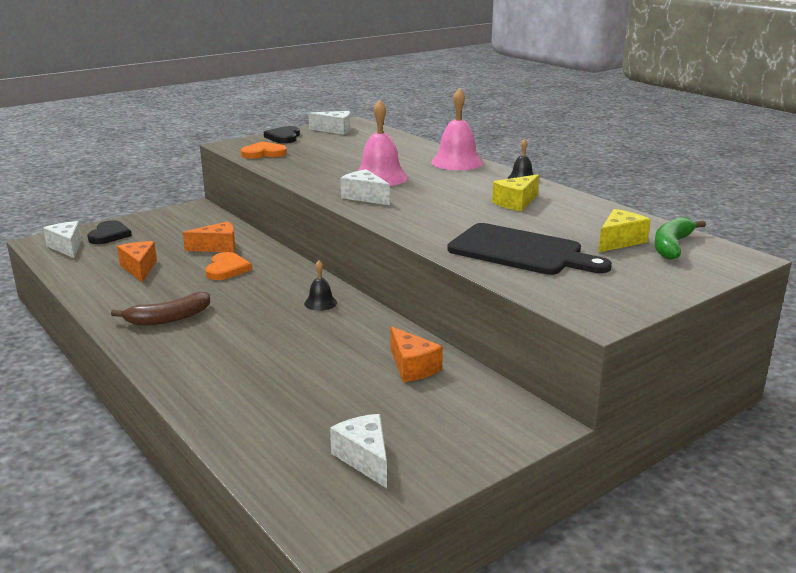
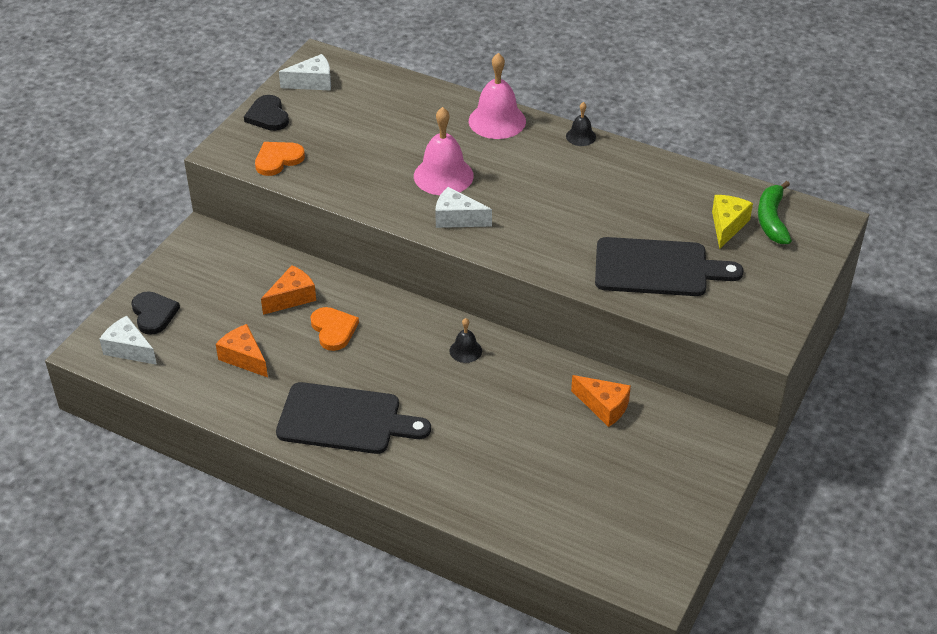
camera: 25 degrees left, 20 degrees up
(168, 318) = (345, 420): brown banana -> black cutting board
(365, 458) = (637, 516): white cheese -> none
(516, 203) = (604, 186): yellow cheese -> none

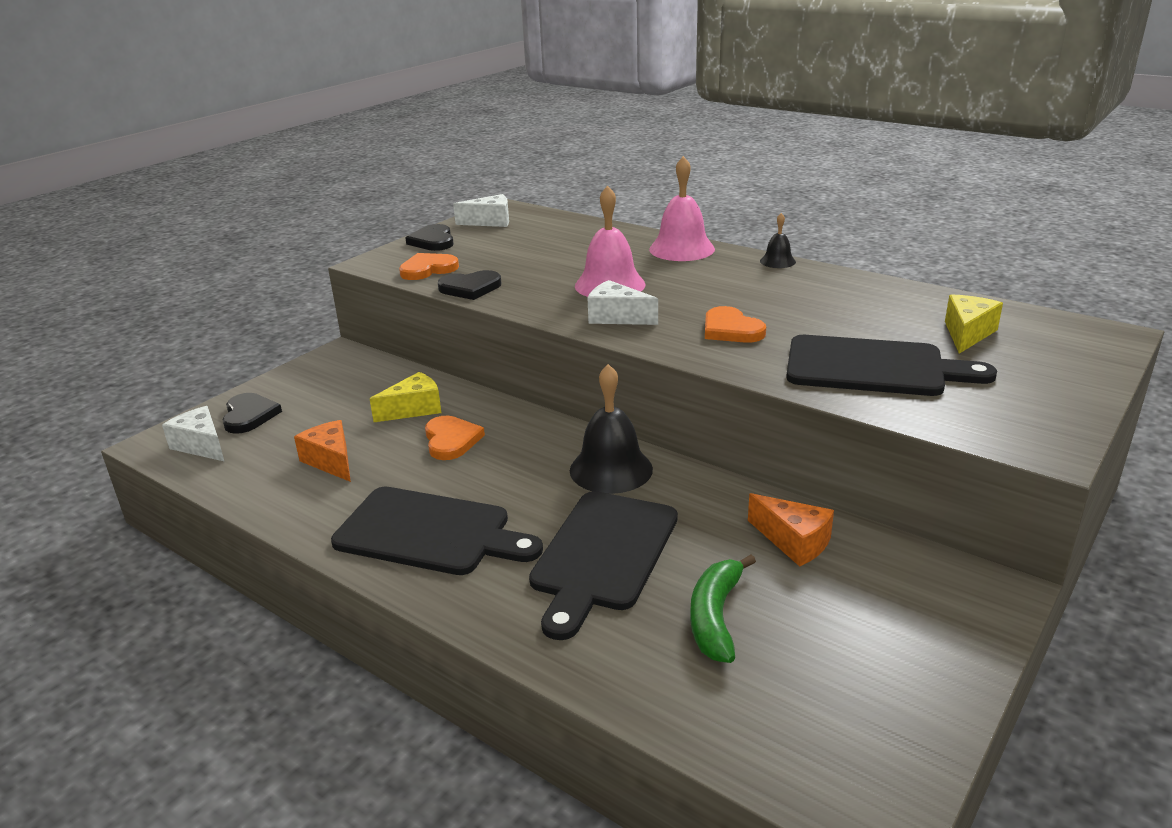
camera: 10 degrees right, 15 degrees down
(292, 298) = (414, 409): orange cheese -> yellow cheese
(324, 185) = (470, 288): none -> black heart
(465, 350) = (611, 469): black bell -> black bell, size x1.93
(473, 428) = (602, 555): none -> black cutting board
(549, 229) = (731, 329): none -> orange heart
(771, 220) = (1028, 331): green banana -> green banana (715, 617)

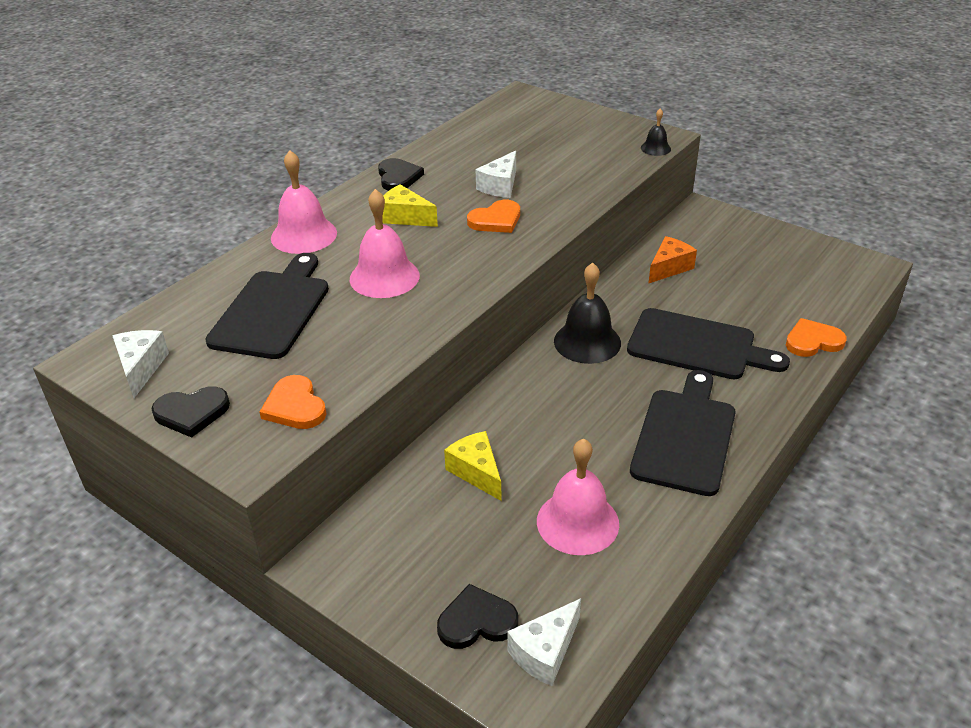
camera: 90 degrees left, 10 degrees up
(331, 461) = (577, 522): orange cheese -> pink bell
(451, 440) = (540, 438): orange heart -> orange heart (813, 341)
(470, 288) = (366, 367): black heart -> black heart (398, 177)
(616, 317) = (462, 273): white cheese -> white cheese (500, 186)
(715, 617) = (749, 302): green banana -> none
(777, 261) = (356, 189): black bell -> black bell (655, 148)
(873, 367) = (564, 172): black cutting board -> black cutting board (273, 310)
(967, 334) = (515, 135): yellow cheese -> yellow cheese (405, 217)

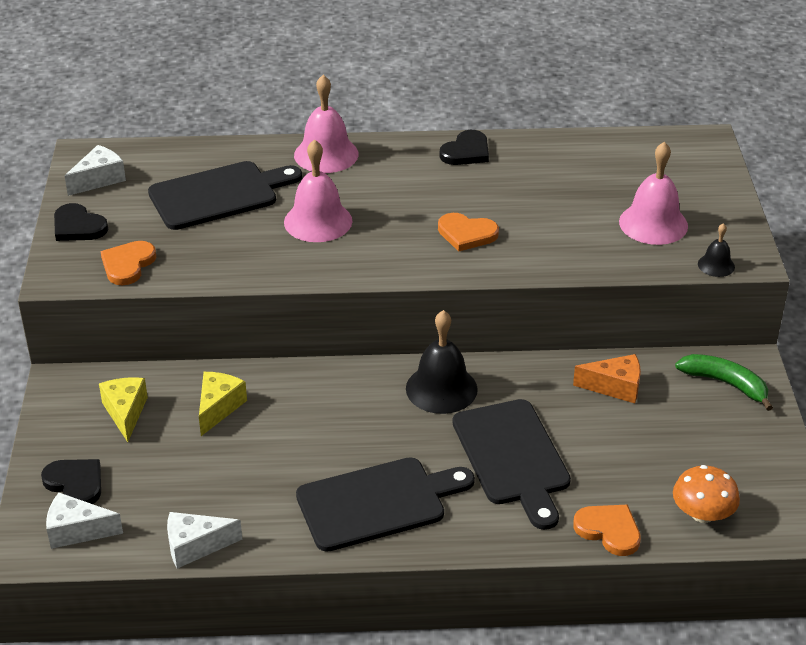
camera: 50 degrees right, 0 degrees up
(405, 217) = (411, 187): yellow cheese -> yellow cheese (125, 413)
(500, 186) = (523, 209): white cheese -> white cheese (195, 546)
(577, 522) = (217, 487): pink bell -> pink bell (653, 223)
(712, 226) = (725, 384): none -> green banana
(829, 296) = (702, 514): none -> orange mushroom

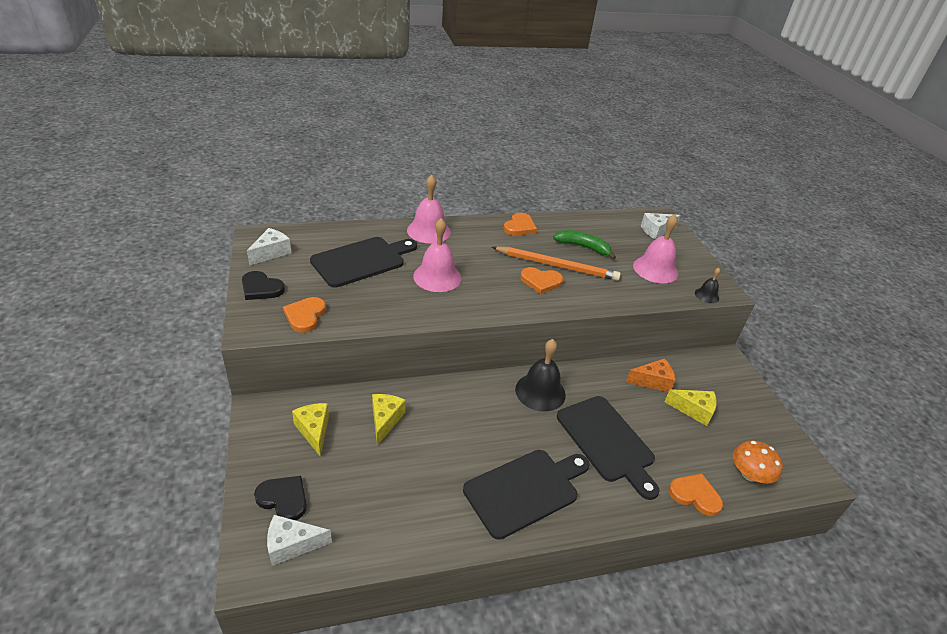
camera: 15 degrees left, 0 degrees up
(195, 546) = (394, 548): white cheese -> white cheese (656, 231)
(466, 152) = (519, 227): black heart -> orange heart
(500, 212) = (557, 266): none -> orange pencil
(660, 429) = (694, 410): none -> yellow cheese
(725, 384) = (719, 373): green banana -> green banana (583, 247)

